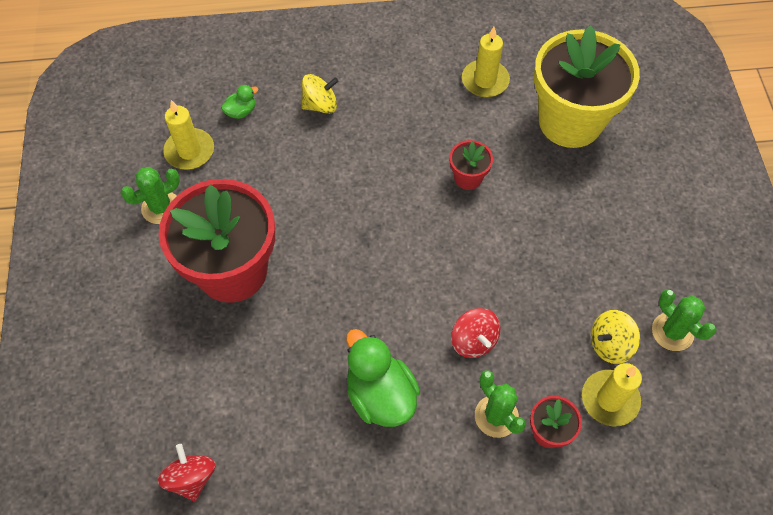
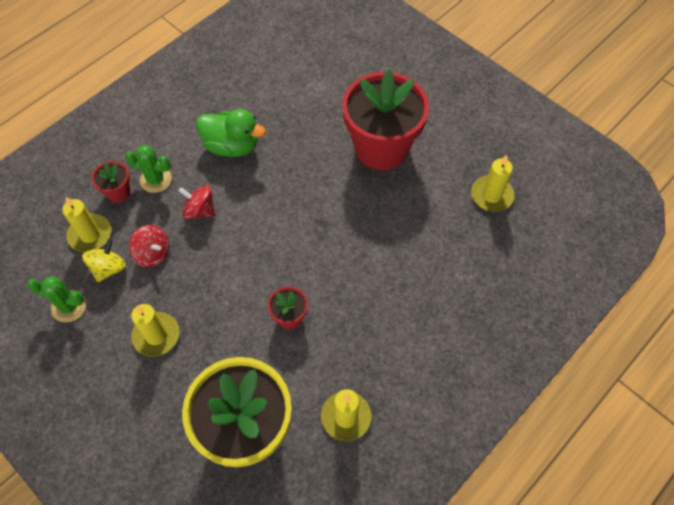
camera: 140 degrees right, 0 degrees up
(161, 207) = (464, 151): green cactus -> none
(191, 478) = (295, 51): red spinning top -> red spinning top (153, 253)
(241, 111) = (493, 246): green duck -> none
(320, 105) = (447, 294): yellow spinning top -> none
(600, 244) = (156, 335): none -> yellow candle

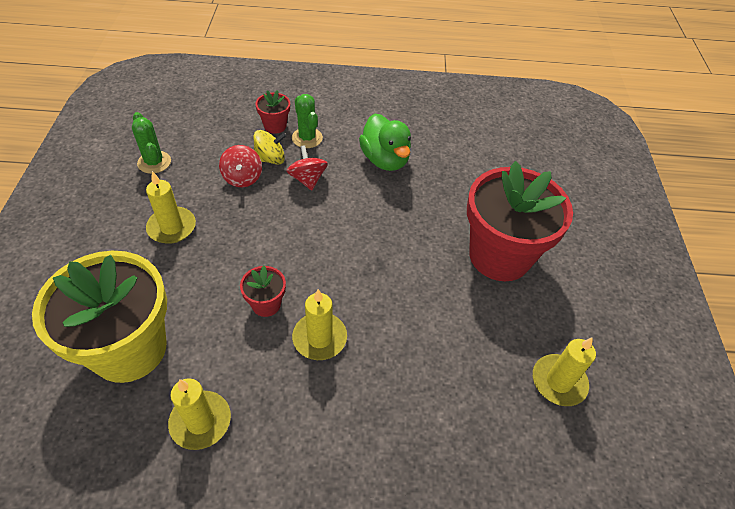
camera: 45 degrees right, 10 degrees down
(90, 234) = (225, 135): yellow candle -> yellow candle (319, 338)
(109, 268) = (206, 162): yellow spinning top -> yellow spinning top (270, 159)

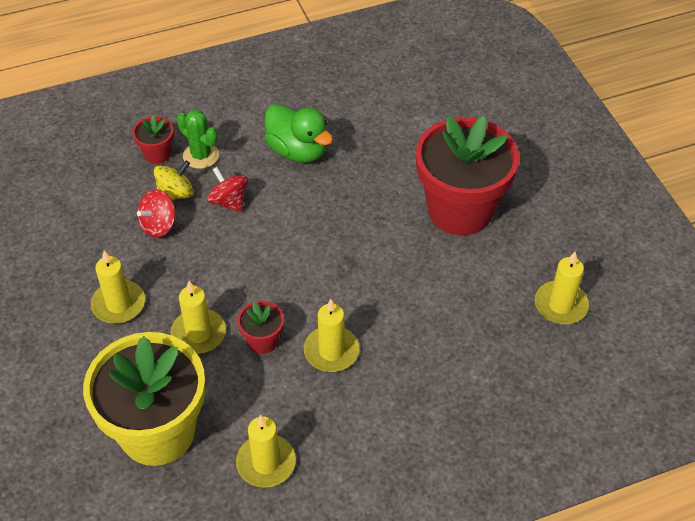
camera: 20 degrees left, 0 degrees up
(154, 162) = (50, 243): green cactus -> none
(218, 276) = (198, 333): none -> yellow candle
(242, 178) = (159, 225): red spinning top -> red spinning top turned 75 degrees clockwise

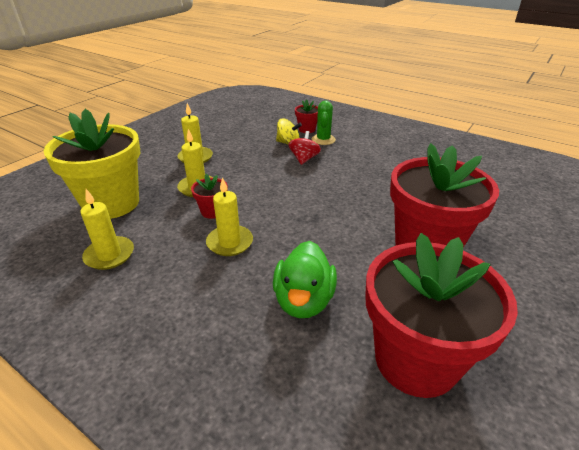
camera: 55 degrees right, 15 degrees down
(159, 225) = (261, 147): red spinning top -> none
(298, 150) = (372, 164): green duck -> green duck (303, 300)
(560, 305) = (416, 359): yellow candle -> red flower pot

